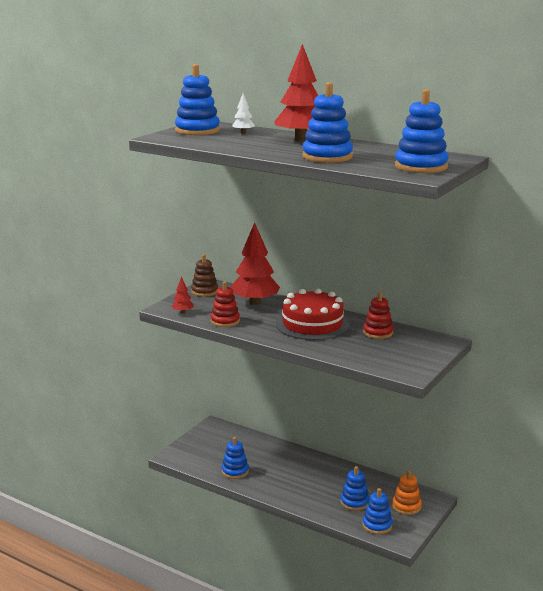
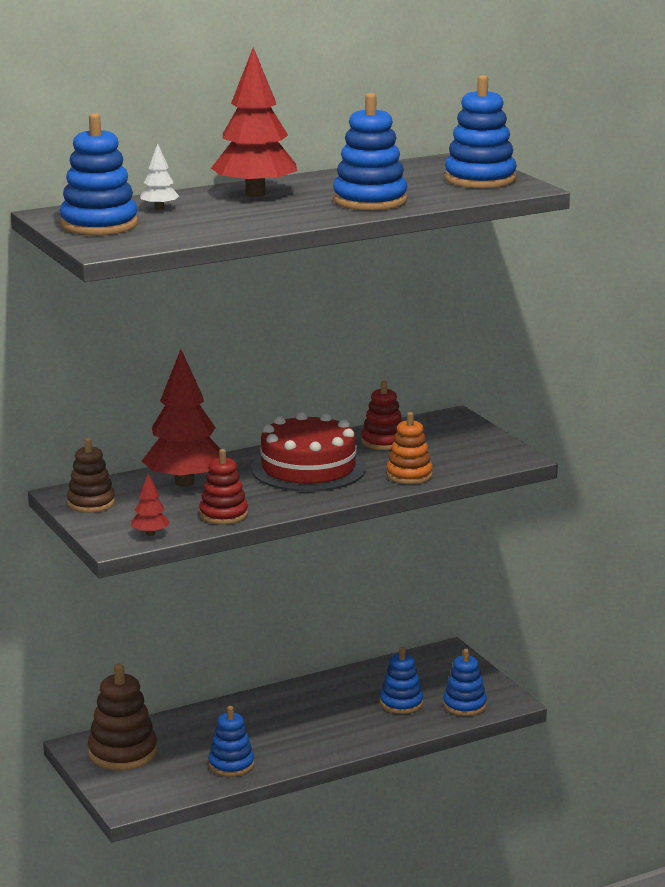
camera: 60 degrees left, 0 degrees up
(217, 438) = (122, 753): none -> brown stacking toy
(406, 506) = (446, 674): orange stacking toy -> orange stacking toy (409, 475)

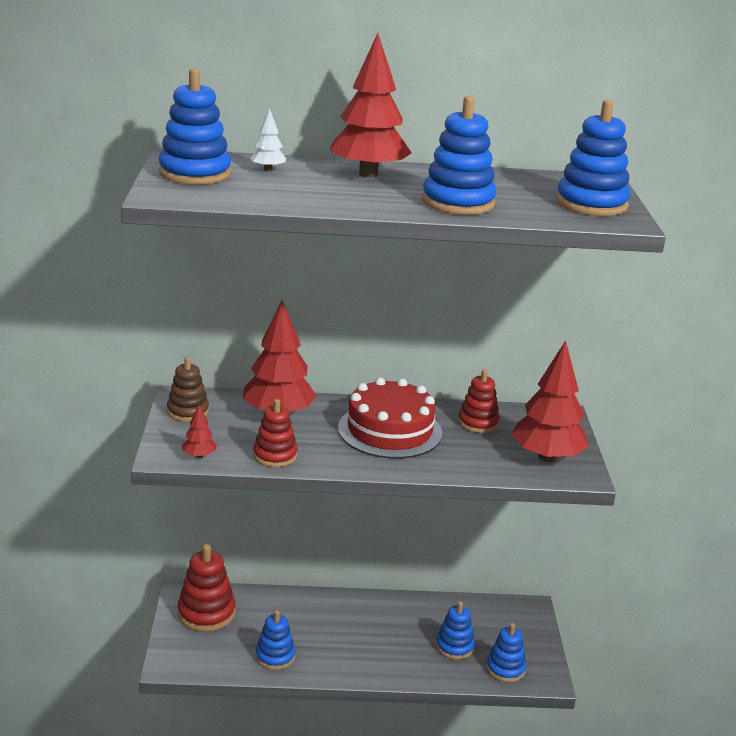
camera: 25 degrees right, 5 degrees up
(122, 753) = (206, 613): brown stacking toy -> red stacking toy
(409, 475) = (468, 464): orange stacking toy -> none
(473, 452) = (546, 457): none -> red tree

